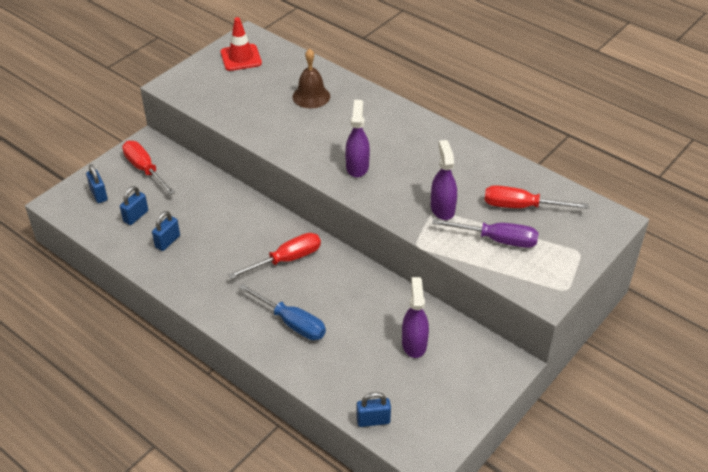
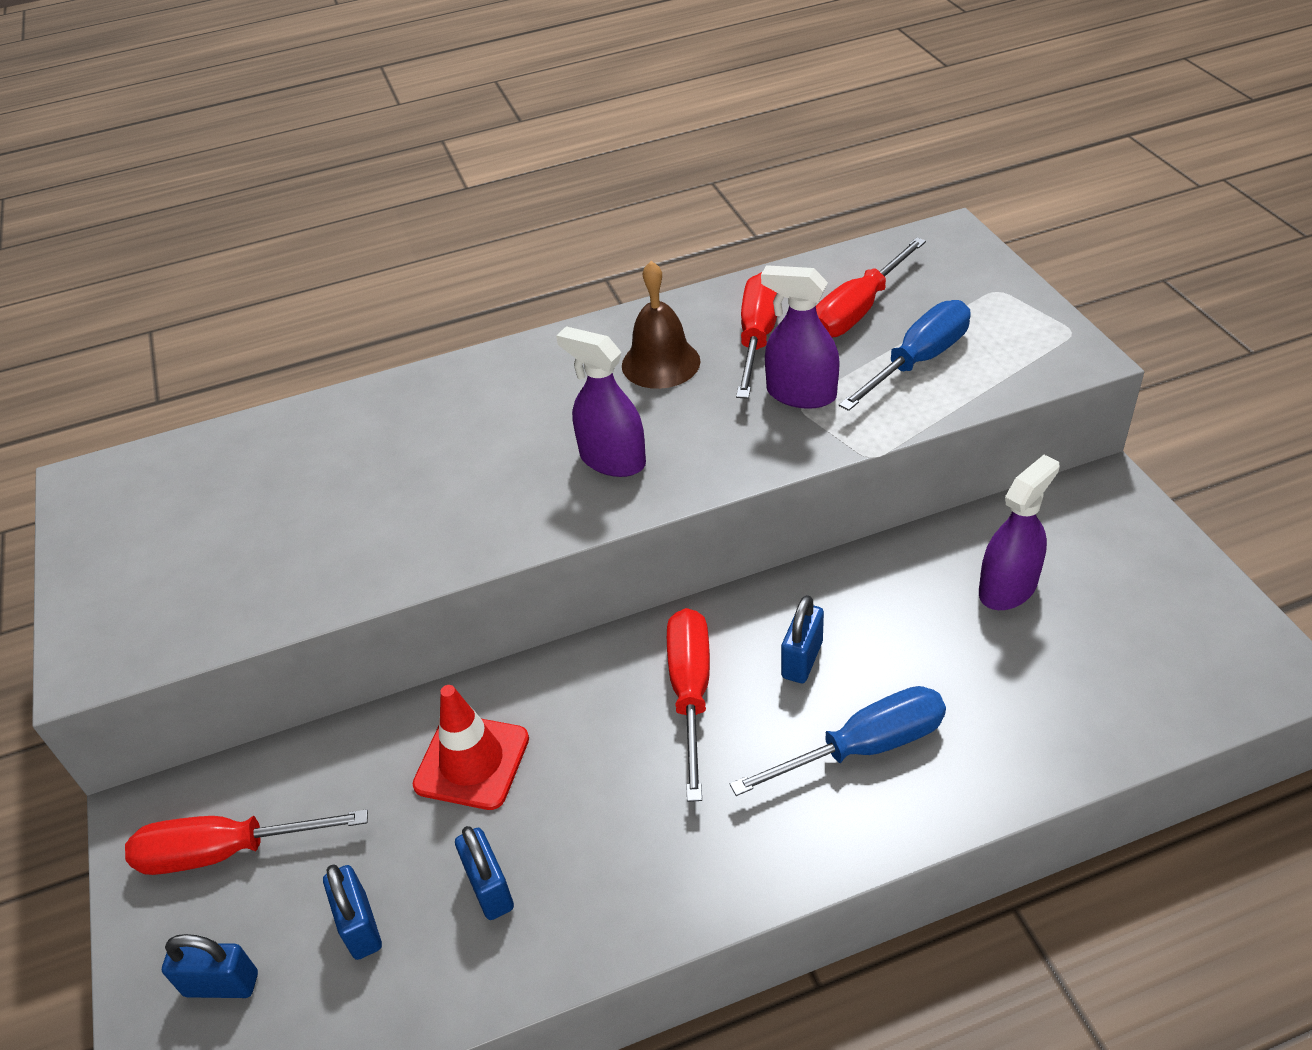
camera: 55 degrees left, 0 degrees up
(241, 58) = (138, 516): red traffic cone -> red traffic cone (472, 762)
(311, 96) = (362, 454): brown bell -> brown bell (660, 363)
(373, 420) = (1168, 714): blue padlock -> blue padlock (802, 659)
(414, 343) = (1008, 588): purple spray bottle -> purple spray bottle turned 105 degrees clockwise
(472, 180) = (757, 337): none -> red screwdriver
(497, 240) = (918, 361): purple screwdriver -> blue screwdriver

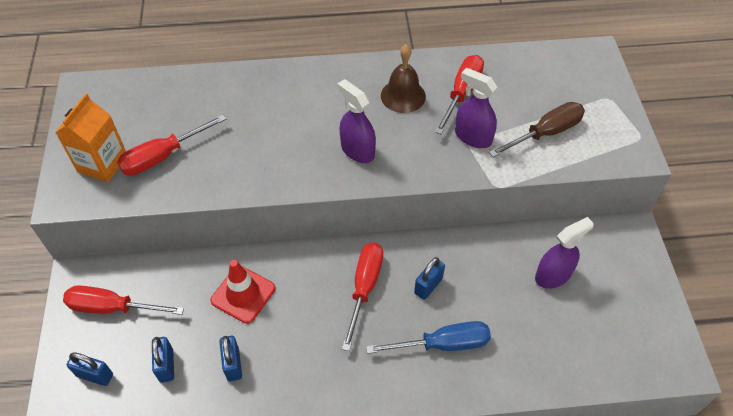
camera: 10 degrees right, 10 degrees up
(152, 590) = (102, 163): none -> orange carton
(858, 310) = (524, 90): red screwdriver -> red screwdriver (163, 156)
(918, 361) = (545, 133): blue screwdriver -> brown screwdriver

